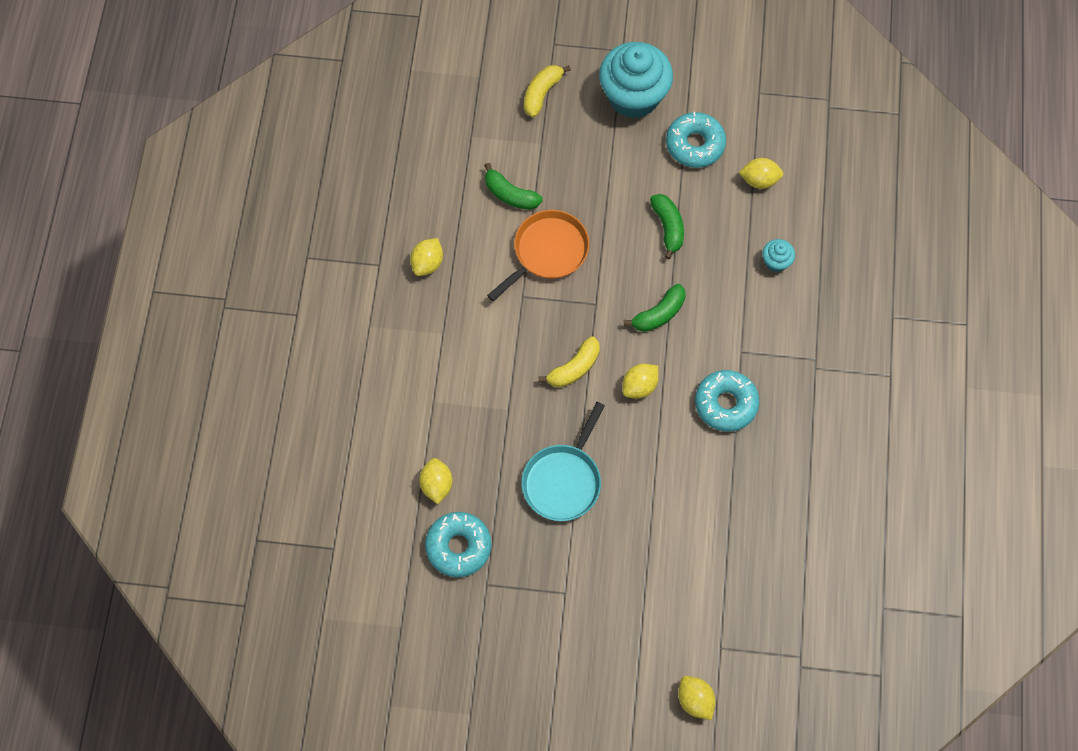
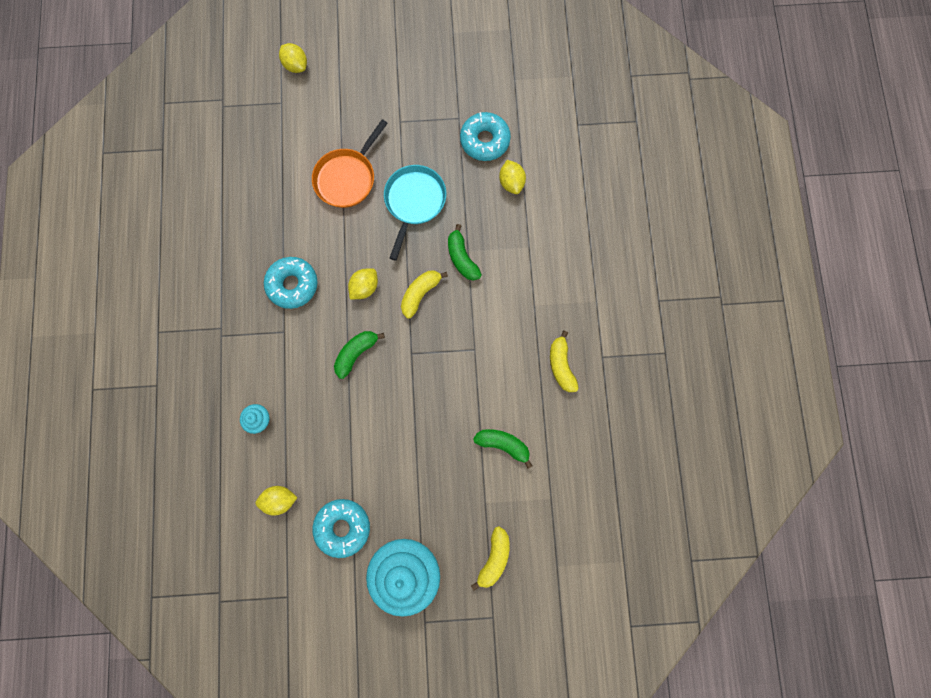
camera: 170 degrees right, 10 degrees up
(427, 263) = (561, 365): yellow lemon -> yellow banana
(547, 252) = (460, 394): orange pan -> orange pan (347, 178)
(668, 227) = (358, 436): green banana -> green banana (462, 258)

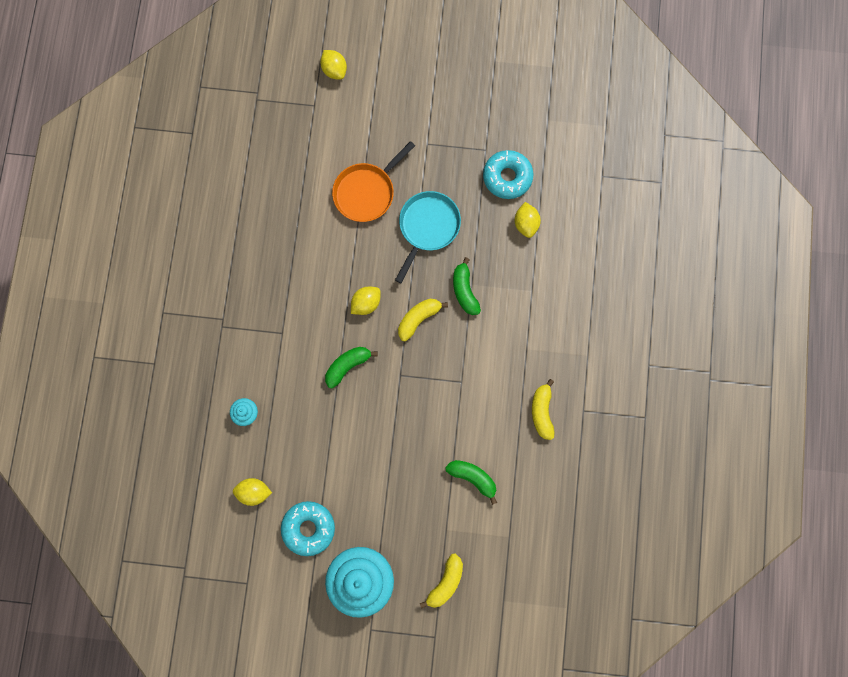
camera: 10 degrees right, 0 degrees up
(292, 285) = (297, 289): turquoise donut -> none

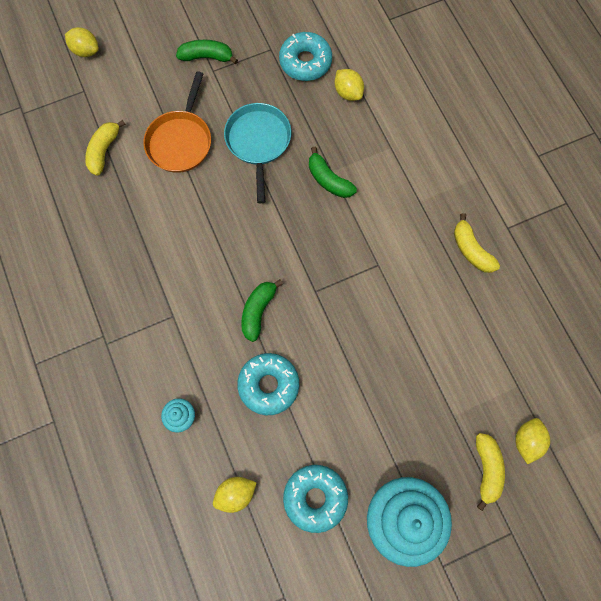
camera: 30 degrees left, 5 degrees down
(323, 427) = (269, 385): none -> turquoise donut
(366, 303) = (241, 242): yellow lemon -> yellow lemon (526, 441)
(418, 319) = (300, 229): yellow banana -> yellow banana (104, 151)
(473, 478) = (447, 349): green banana -> green banana (207, 57)

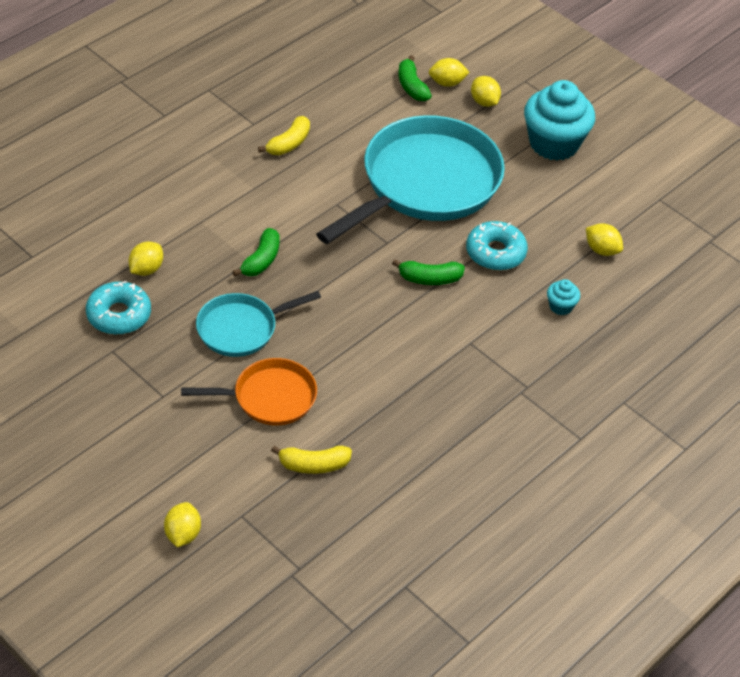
camera: 115 degrees left, 25 degrees down
(207, 57) = (146, 407): green banana -> green banana (411, 86)
(315, 497) = (572, 198): turquoise donut -> none
(380, 356) = (425, 184): none -> turquoise pan
(486, 469) = (484, 102): yellow banana -> yellow lemon

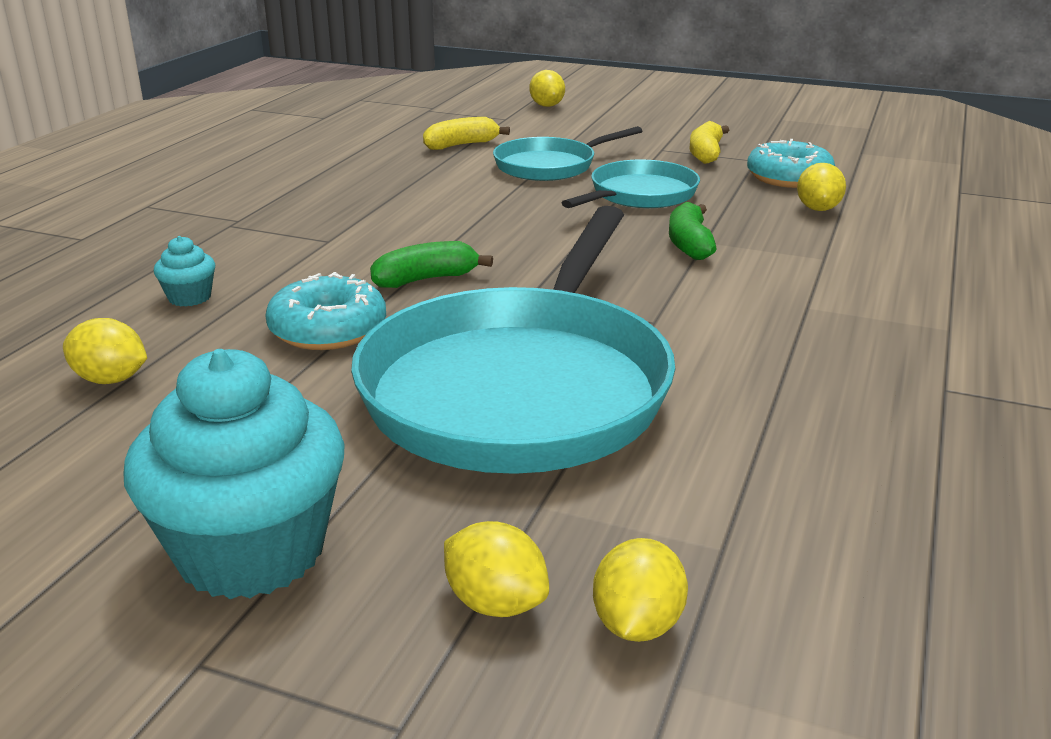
camera: 160 degrees right, 20 degrees down
(269, 397) = (550, 166): orange pan -> turquoise pan
(289, 144) = (838, 376): yellow banana -> yellow banana (706, 154)
(411, 86) = (722, 578): green banana -> none
(447, 83) = (637, 624): yellow lemon -> yellow lemon turned 45 degrees counterclockwise

